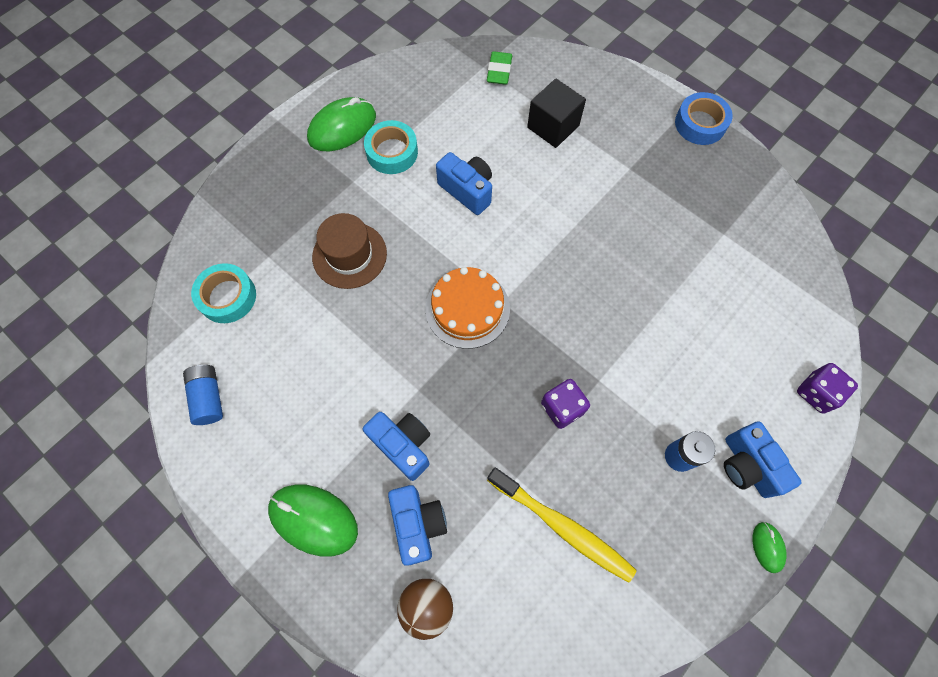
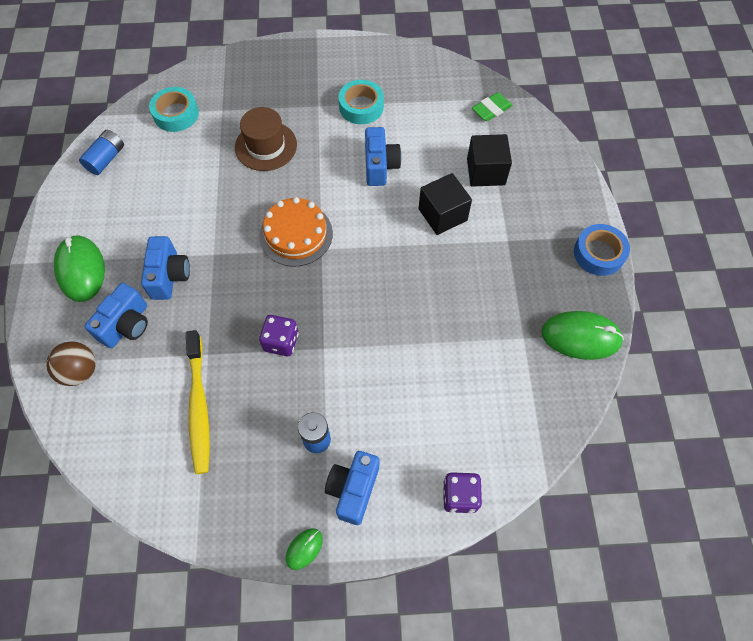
camera: 45 degrees right, 5 degrees down
(342, 128) = (348, 69): green mouse -> green mouse (580, 337)
(561, 189) = (442, 215): none -> black cube

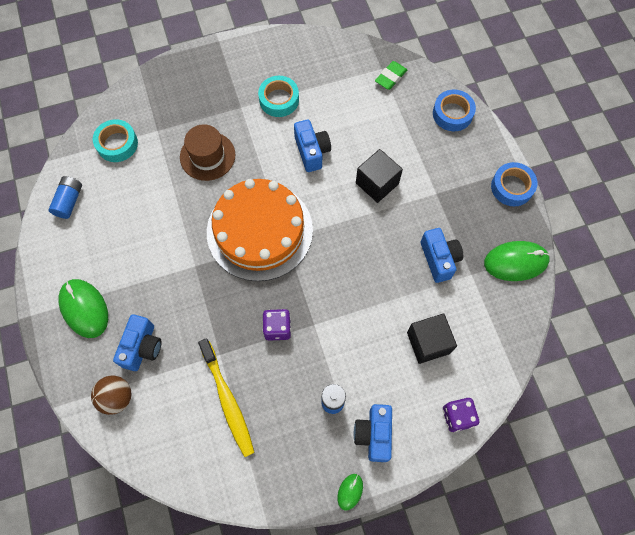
camera: 15 degrees left, 5 degrees up
(169, 276) = (163, 295): blue camera -> blue camera (439, 259)
(296, 234) = (259, 231): orange cake -> orange cake, size x1.66
(485, 172) = (401, 136): black cube -> black cube (428, 343)
(551, 161) = (452, 114): none -> blue tape

